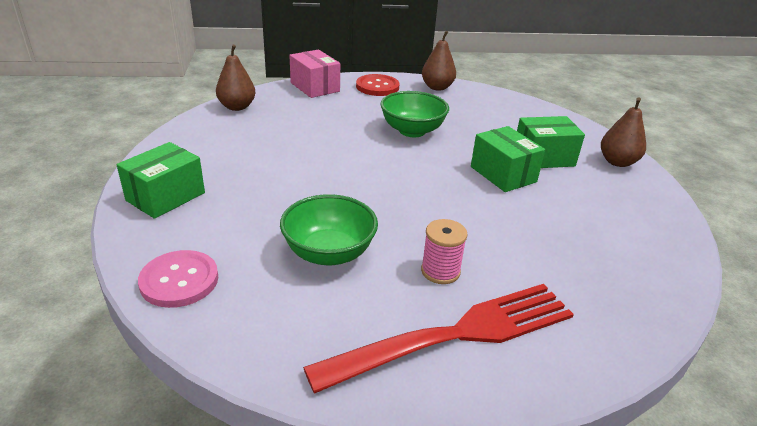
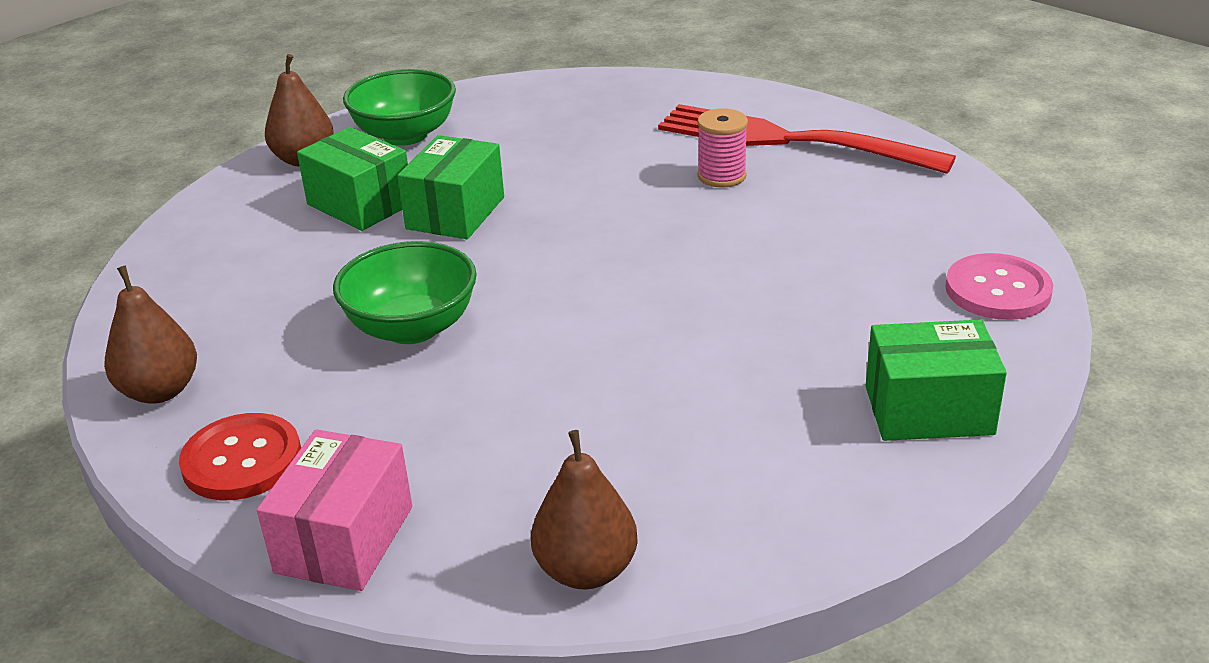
camera: 125 degrees left, 0 degrees up
(329, 253) = (804, 239): green bowl -> green bowl (405, 135)

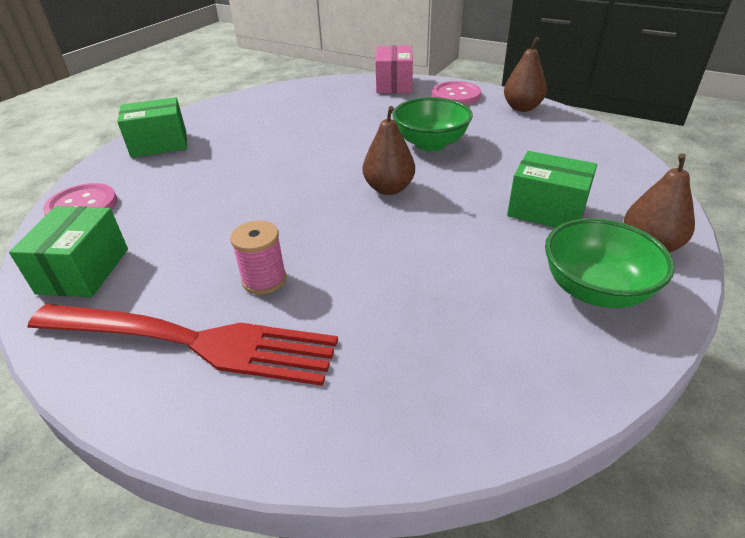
camera: 165 degrees right, 5 degrees up
(242, 460) = (456, 95): red button -> pink button
(455, 213) = (467, 213): green box -> green box (83, 270)
(586, 570) = (304, 88): brown pear -> brown pear (389, 188)

